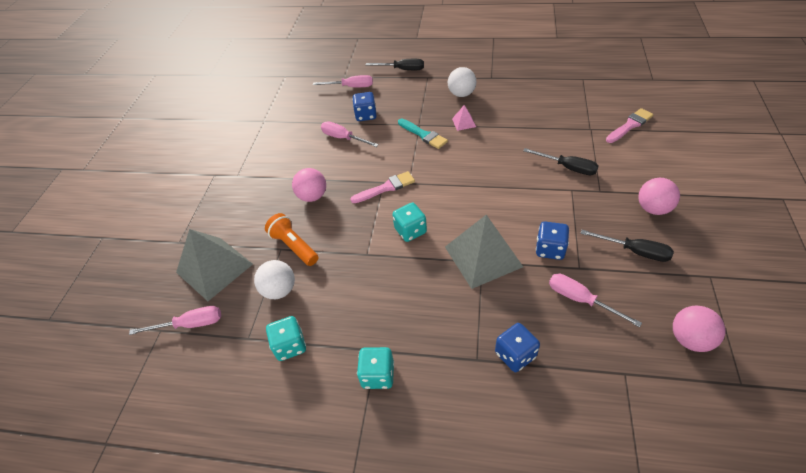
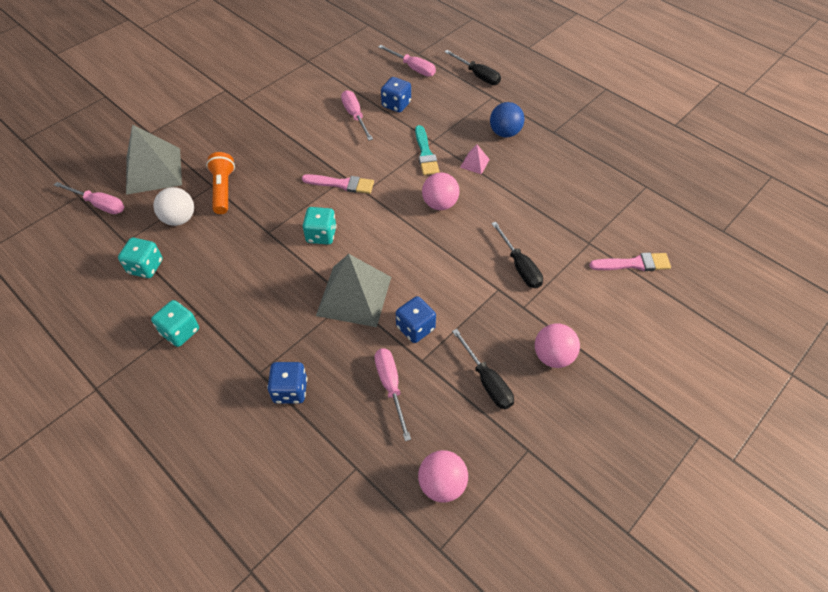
camera: 30 degrees right, 5 degrees up
(313, 196) = (278, 155): pink ball -> pink ball (440, 204)
(461, 94) = (505, 133): white ball -> blue ball

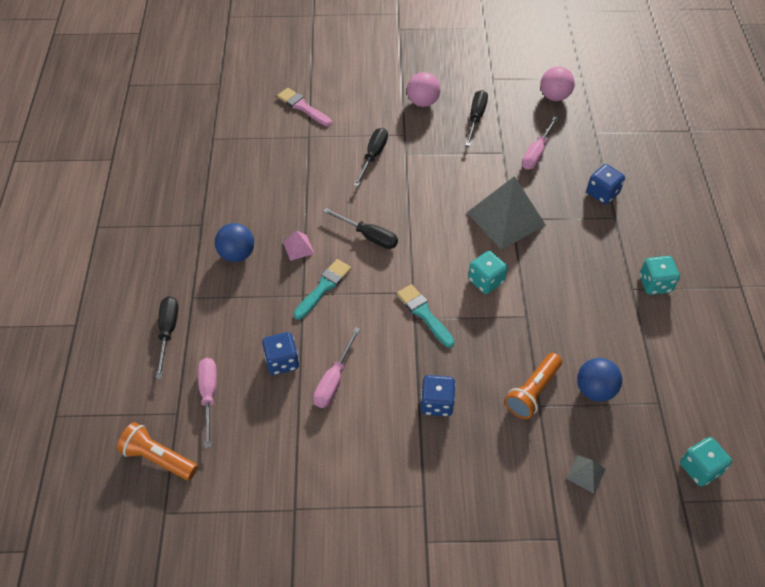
camera: 135 degrees left, 0 degrees up
(99, 204) = (664, 470): pink screwdriver -> none
(145, 267) = (653, 361): turquoise dice -> turquoise dice (700, 468)
(153, 170) = (585, 473): grey pyramid -> grey pyramid, size x0.44
(179, 219) = (594, 389): white ball -> blue ball
(342, 184) = (424, 314): pink brush -> turquoise brush
(400, 36) = (158, 458): none -> orange flashlight
(415, 328) = (486, 171): blue dice -> blue dice (437, 403)
(440, 204) = (369, 236): pink ball -> black screwdriver

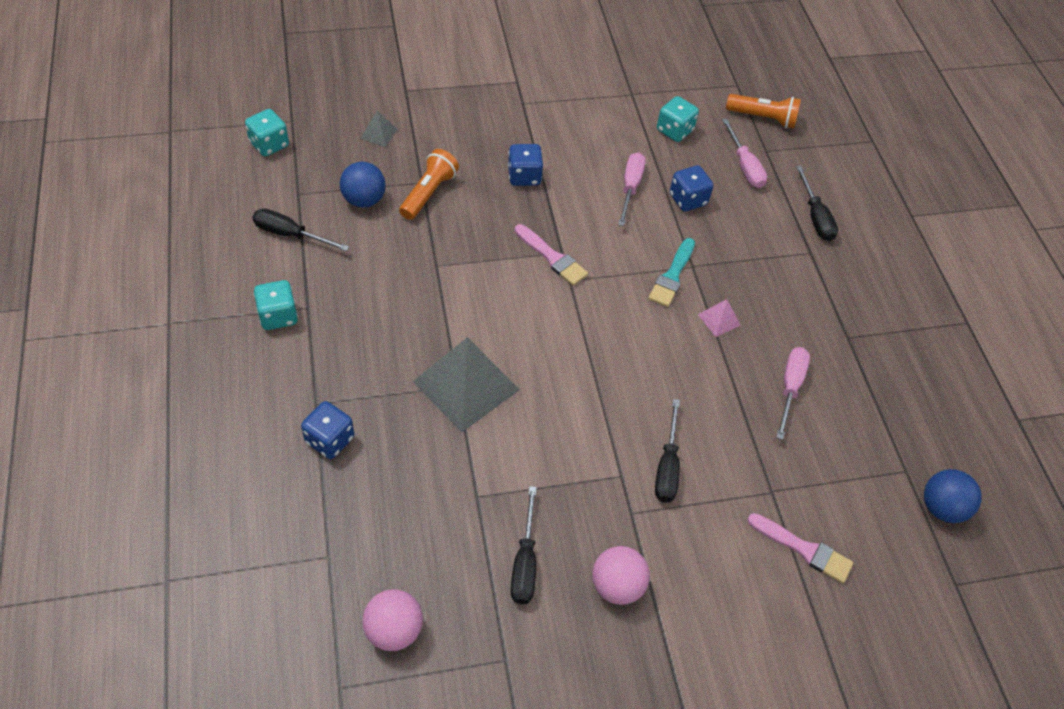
camera: 165 degrees right, 0 degrees up
(237, 254) = (786, 304): blue ball -> blue ball (941, 507)
(369, 236) = (639, 343): black screwdriver -> black screwdriver (290, 234)
(424, 314) = (552, 257): turquoise brush -> pink brush
(486, 281) = (486, 300): turquoise dice -> turquoise dice (674, 130)
(536, 153) = (425, 501): pink screwdriver -> pink screwdriver (790, 388)

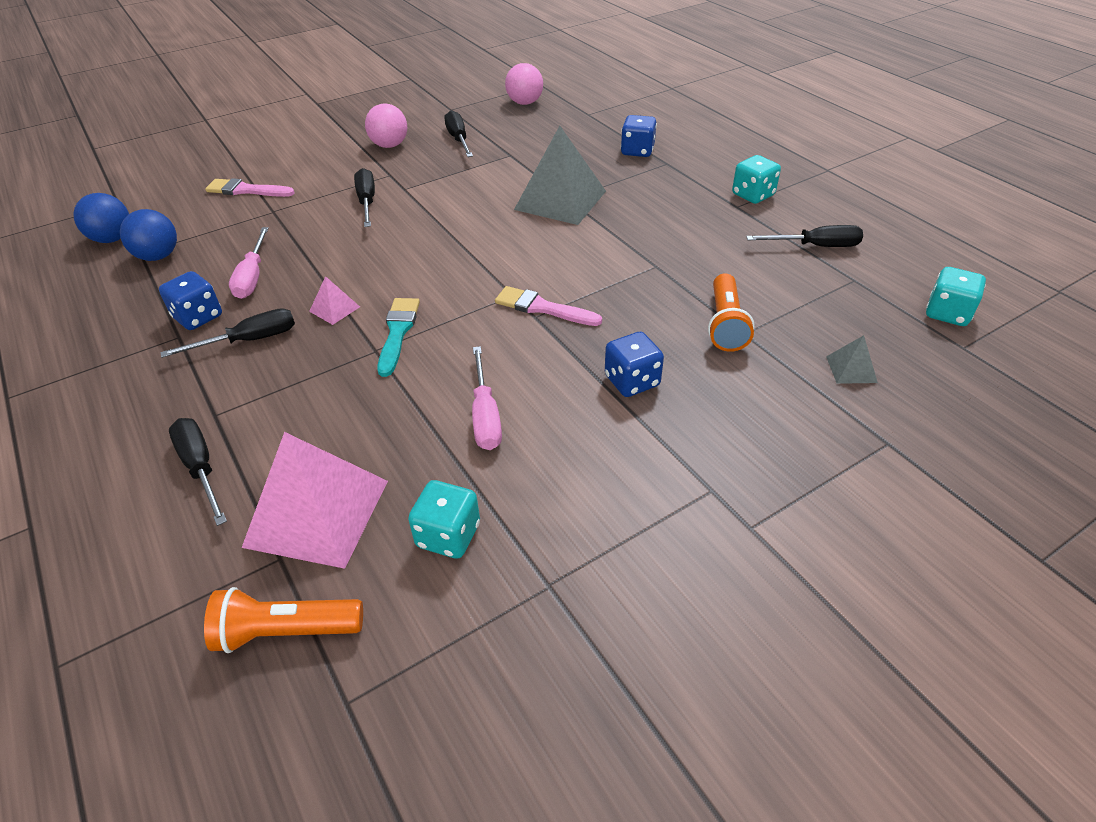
camera: 165 degrees right, 10 degrees down
(364, 200) = (784, 295): blue ball -> blue ball (158, 256)
(688, 199) = (399, 427): blue dice -> blue dice (198, 317)
(744, 166) = (317, 513): pink screwdriver -> pink pyramid
(789, 311) = (249, 340): none -> black screwdriver

